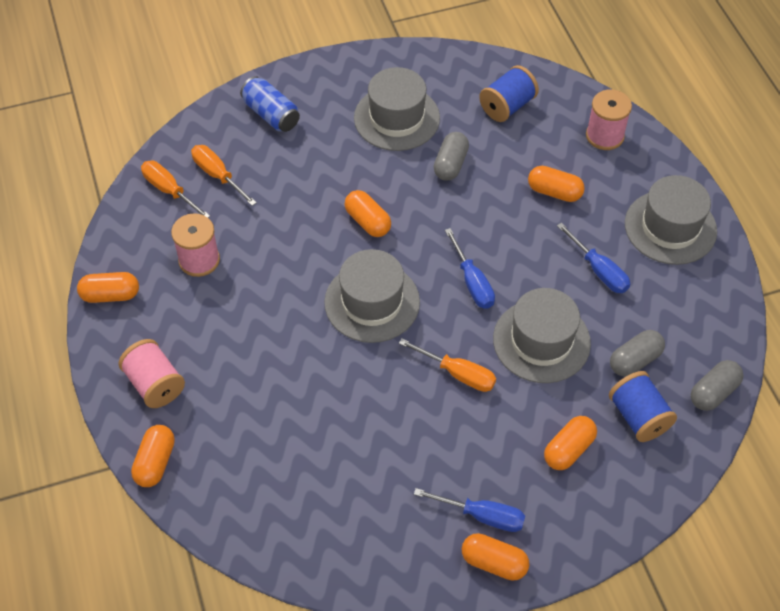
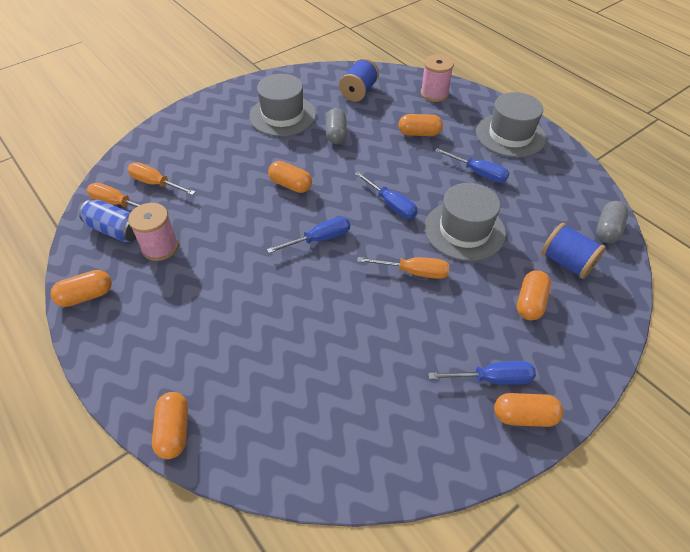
camera: 20 degrees left, 5 degrees down
(155, 384) = (151, 359): pink spool -> none
(271, 114) = (185, 134): blue can -> blue can (116, 230)
(372, 302) = (319, 239): grey hat -> blue screwdriver
(635, 360) = (539, 224): grey capsule -> none

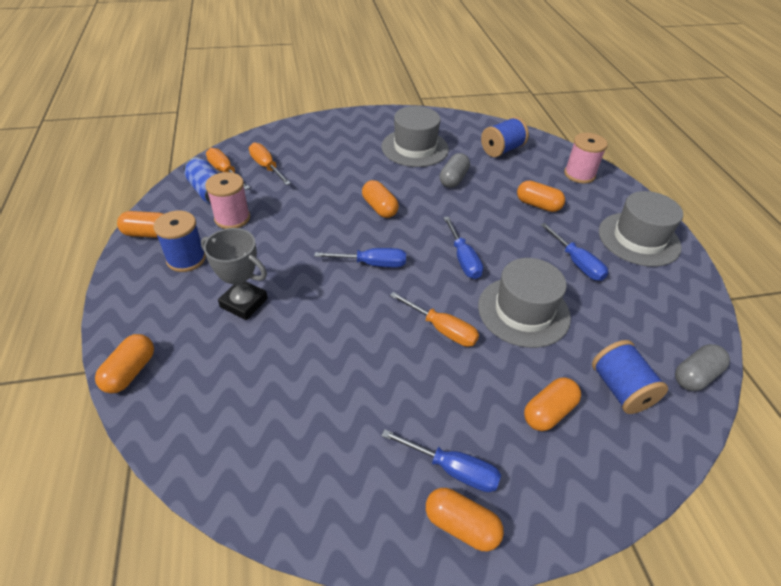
camera: 25 degrees right, 5 degrees down
(145, 304) = (186, 259): none -> blue spool
(232, 322) = (244, 303): none -> grey trophy

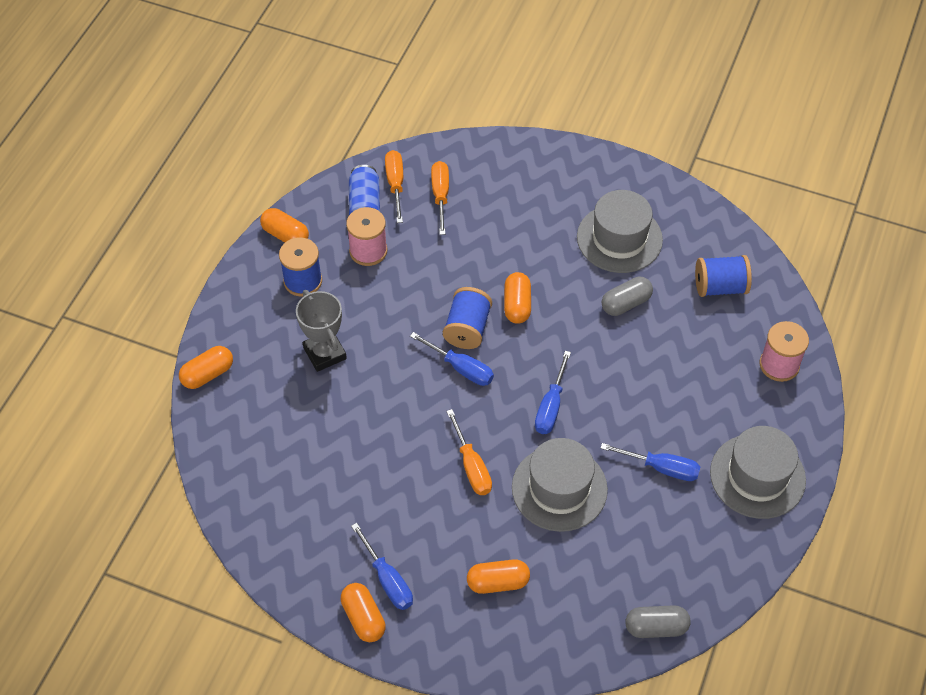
camera: 35 degrees right, 10 degrees up
(538, 205) = (688, 381): orange capsule -> none
(577, 263) = (661, 468): blue screwdriver -> blue screwdriver turned 75 degrees counterclockwise
(620, 389) = (576, 599): blue spool -> blue spool (467, 328)

